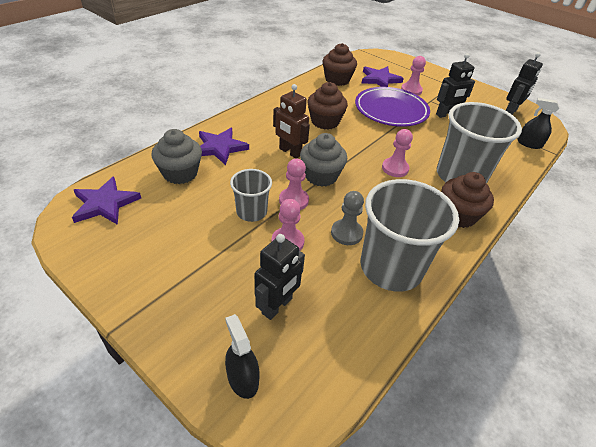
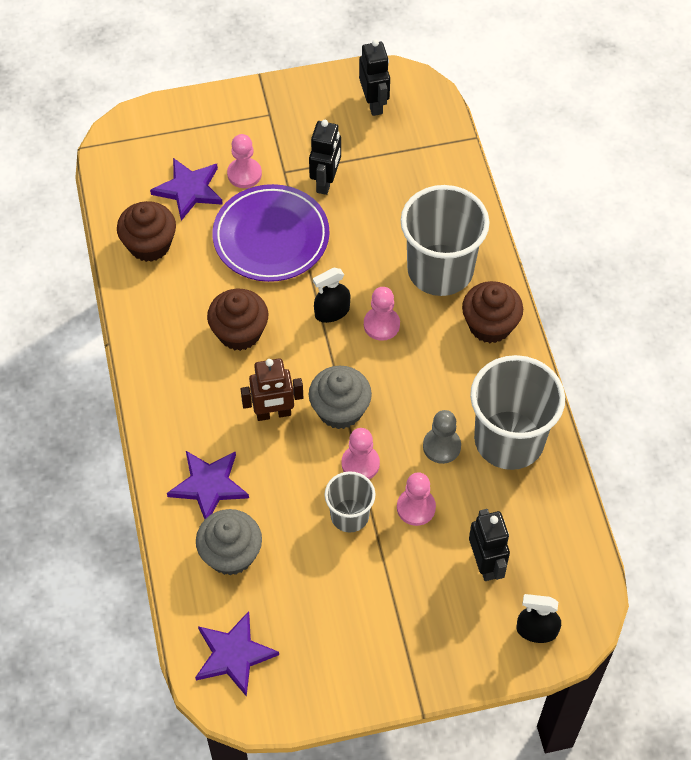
camera: 50 degrees left, 15 degrees up
(529, 144) = (442, 147): black spray bottle -> black spray bottle (332, 312)

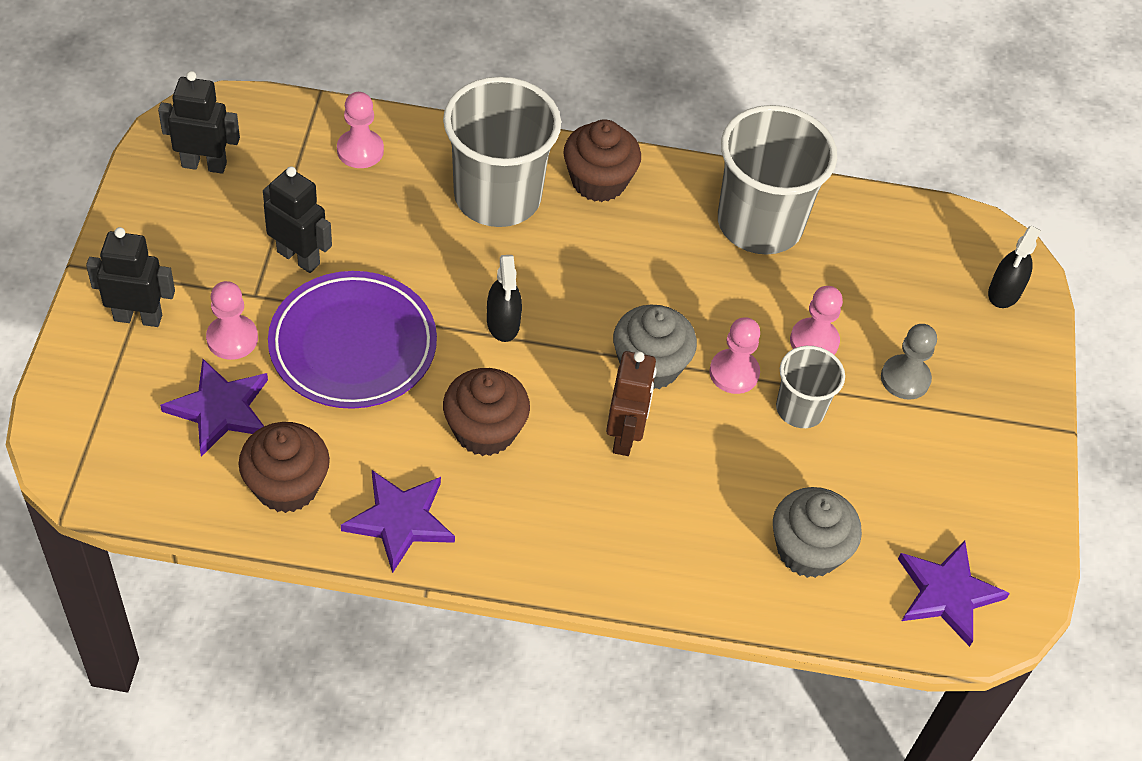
camera: 75 degrees left, 5 degrees down
(209, 485) = (700, 542): purple star -> purple star (400, 521)
(381, 325) = (547, 281): pink pawn -> pink pawn (360, 150)
(441, 446) = (742, 287): grey pawn -> grey pawn (905, 378)
(485, 564) = (909, 305): black robot -> black robot (138, 317)

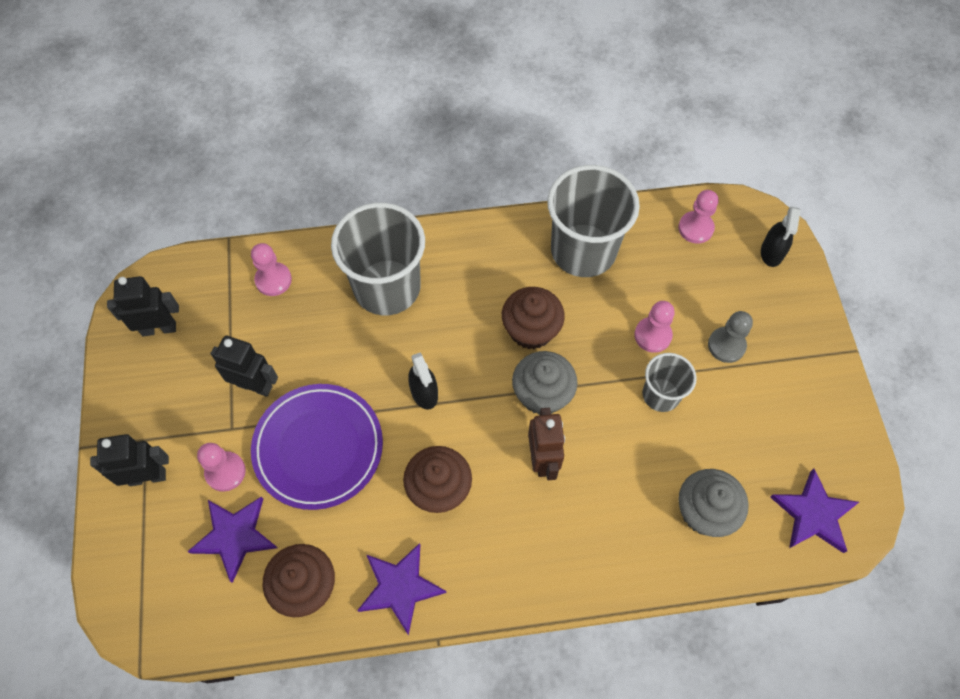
camera: 10 degrees left, 10 degrees up
(598, 181) = (457, 251): brown cupcake -> brown cupcake (531, 330)
(734, 373) = (604, 380): pink pawn -> pink pawn (695, 228)

